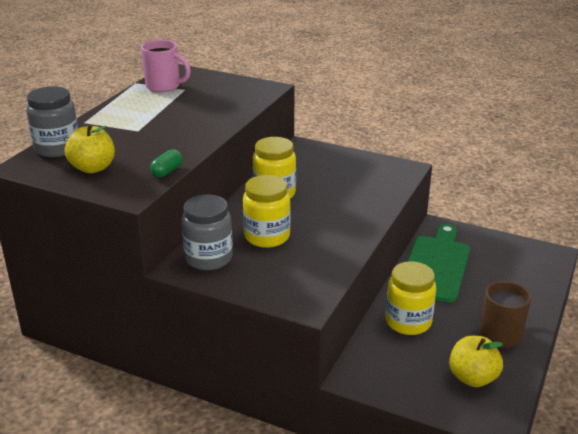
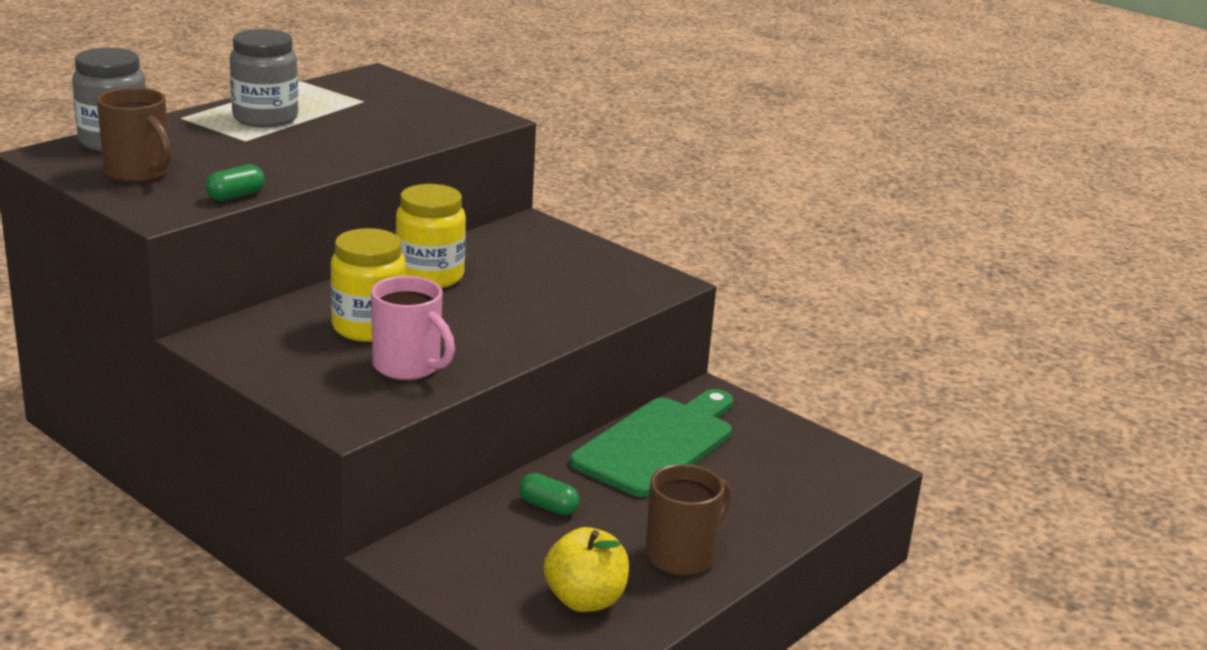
camera: 15 degrees right, 5 degrees down
(93, 168) = (139, 173): yellow apple -> brown mug
(164, 86) = (337, 92): pink mug -> pink mug (409, 367)
(208, 258) = (260, 336): grey jar -> grey jar (265, 118)
(408, 322) = (548, 506): yellow jar -> green capsule

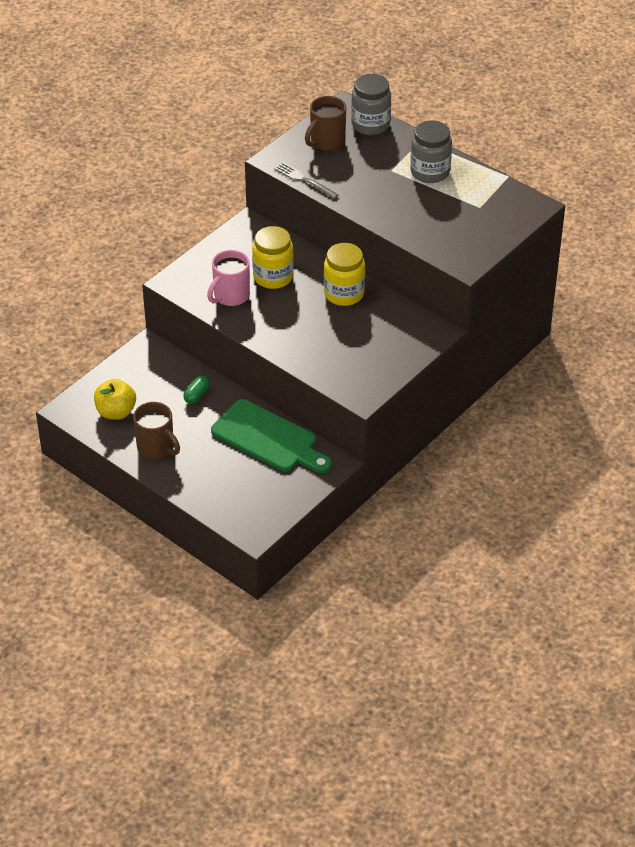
camera: 90 degrees right, 20 degrees up
(236, 196) = (304, 180): green capsule -> grey fork

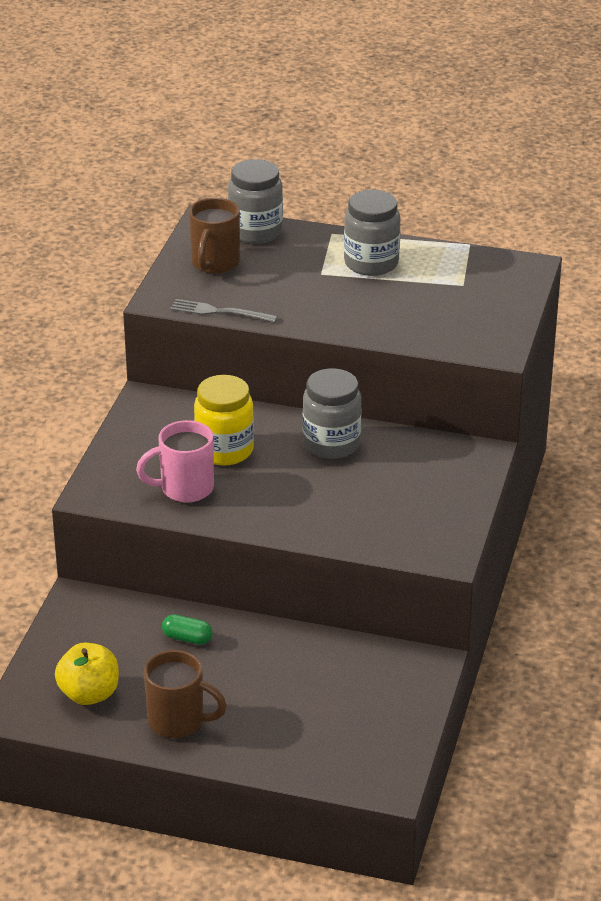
camera: 25 degrees left, 10 degrees down
(196, 395) = (187, 638): green capsule -> green capsule turned 75 degrees counterclockwise
(230, 296) = (184, 489): pink mug -> pink mug turned 60 degrees clockwise
(268, 439) = (322, 661): green cutting board -> none
(344, 293) = (331, 444): yellow jar -> grey jar

